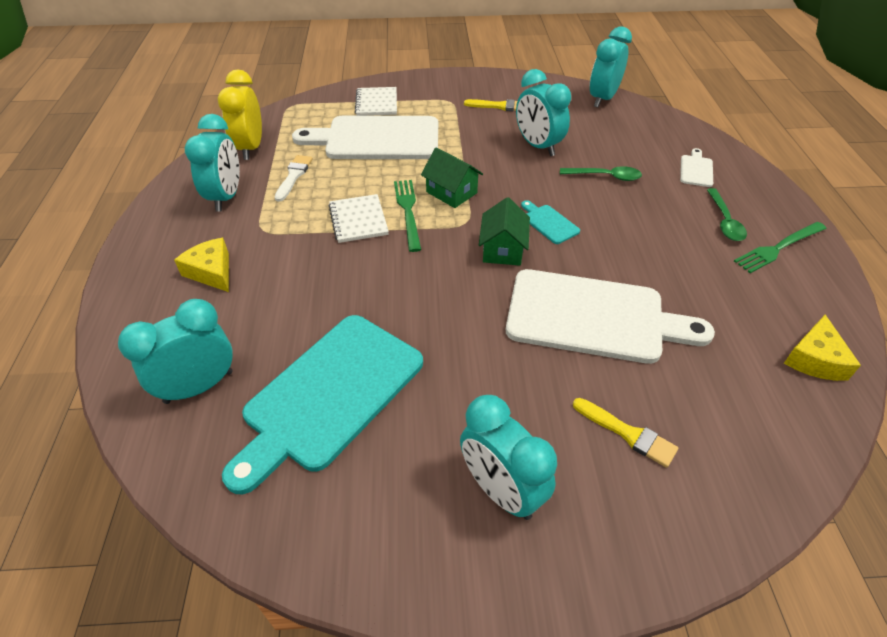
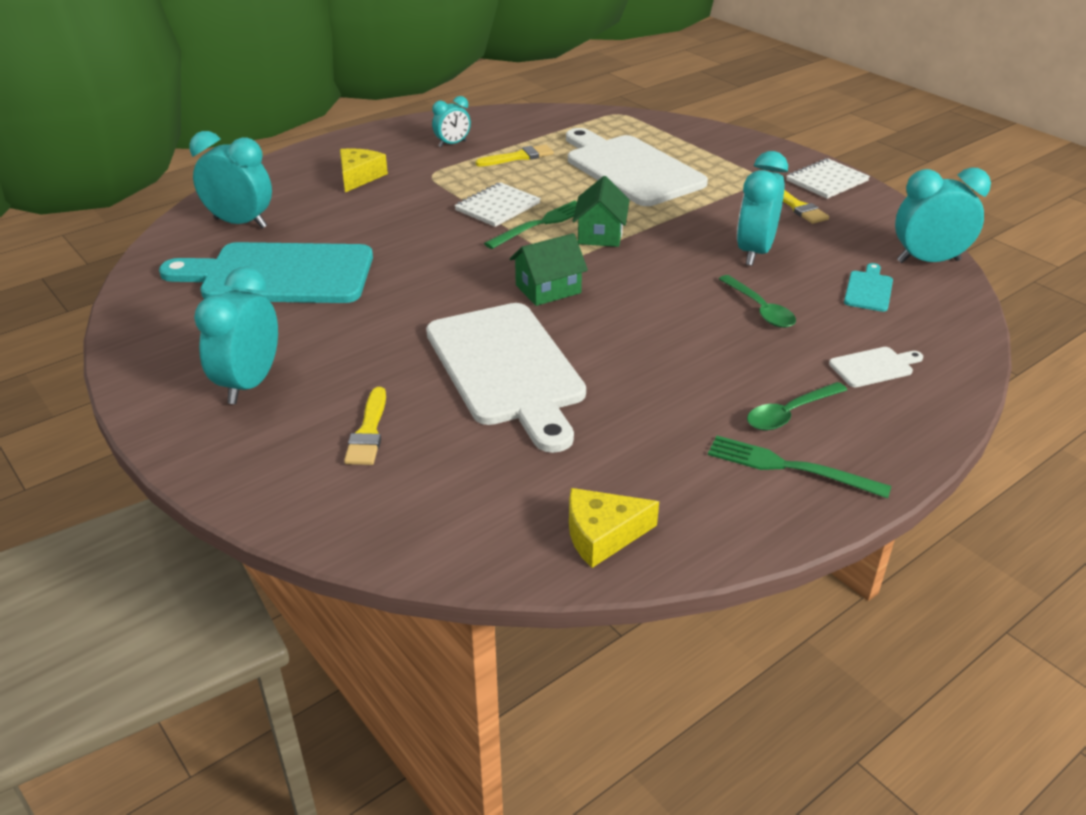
camera: 55 degrees right, 10 degrees down
(226, 197) = (452, 144): turquoise clock -> turquoise clock, size x0.58
(250, 148) = (530, 125): yellow clock -> none
(294, 176) = (518, 157): white brush -> yellow brush
(376, 103) = (690, 146): white notebook -> white notebook (826, 181)
(549, 223) = (624, 300): turquoise cutting board -> turquoise cutting board (868, 289)

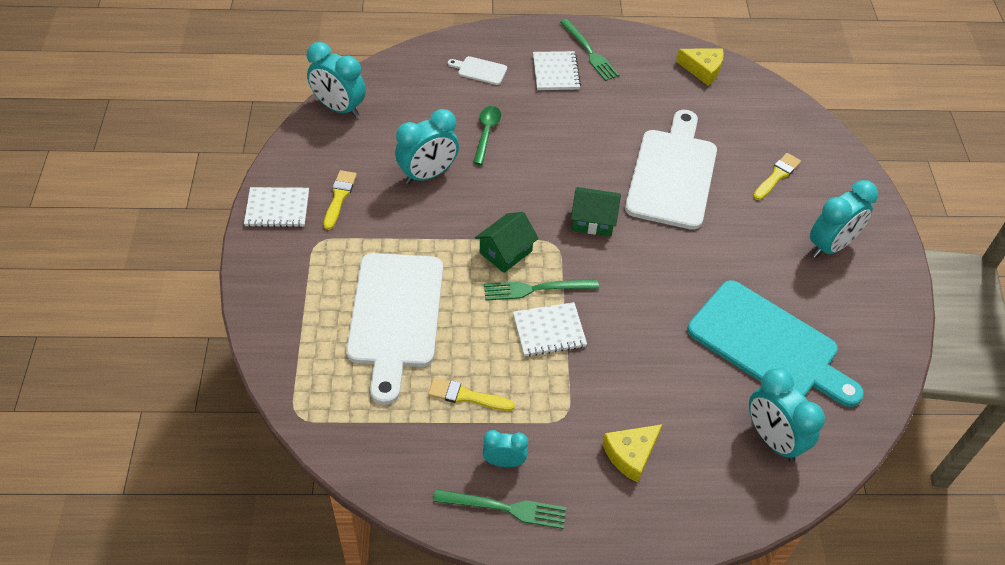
camera: 145 degrees left, 15 degrees up
(429, 130) = (504, 508): none -> green fork
(789, 413) = (556, 72): green spoon -> white notebook
(868, 289) = (406, 110): turquoise cutting board -> none

